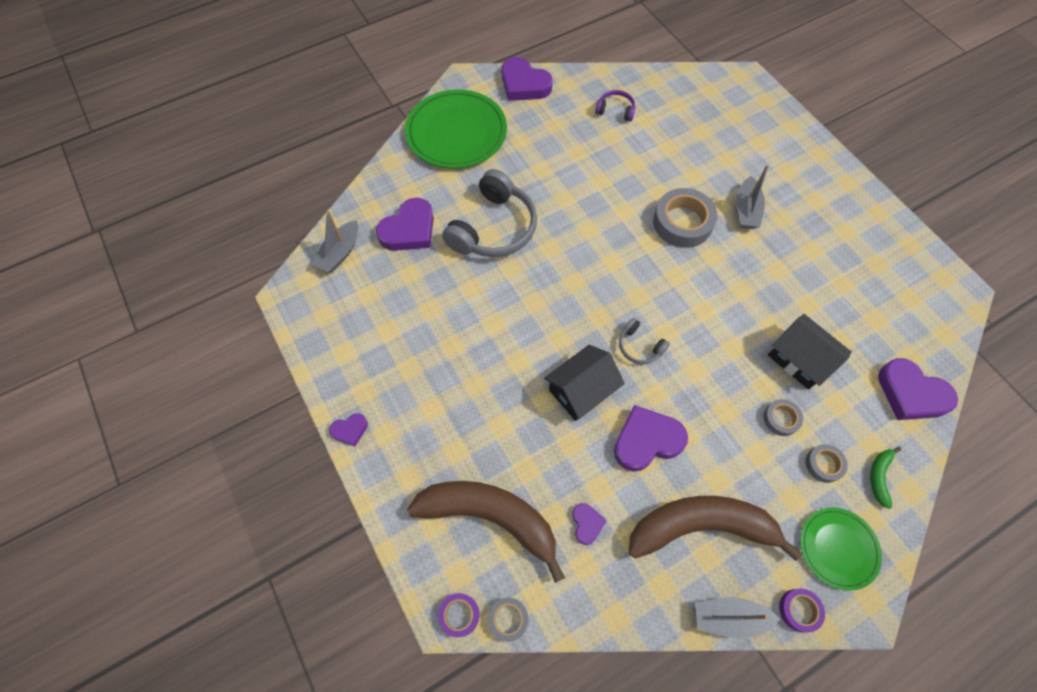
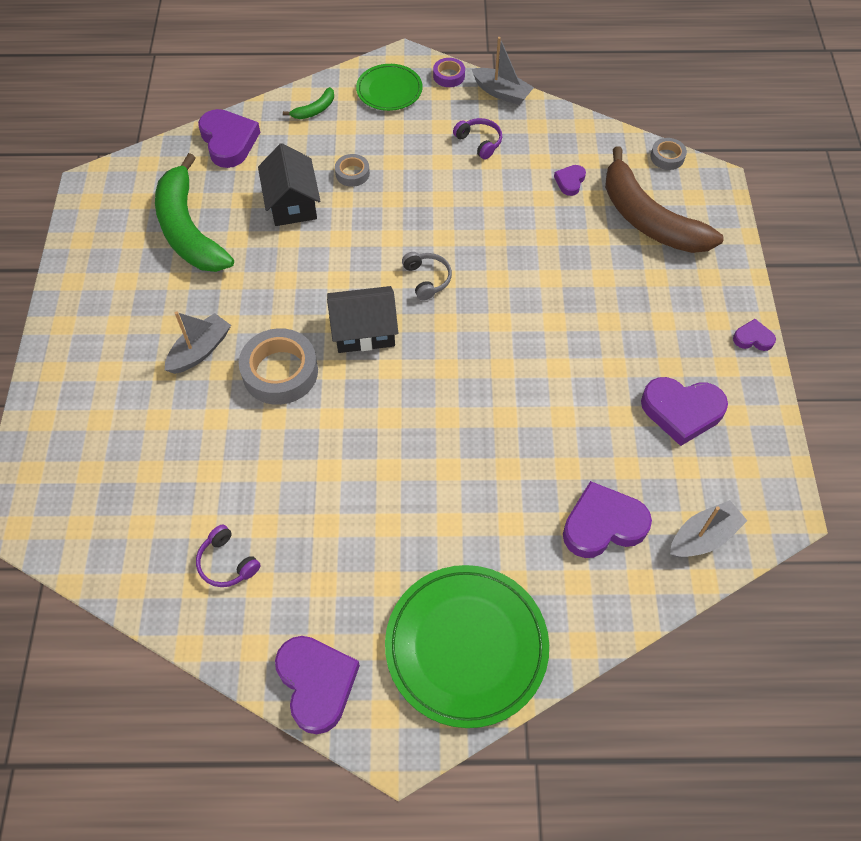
camera: 150 degrees left, 5 degrees down
(459, 615) = (704, 174): purple tape -> none
(493, 228) = (498, 474): grey headphones -> none
(581, 390) = (509, 270): black house -> black house (364, 331)
(646, 441) = (479, 209): purple heart -> purple heart (681, 411)
(701, 526) = (479, 142): brown banana -> purple headphones
(823, 464) = (349, 134): grey tape -> none
(849, 292) = (188, 229): none -> green banana

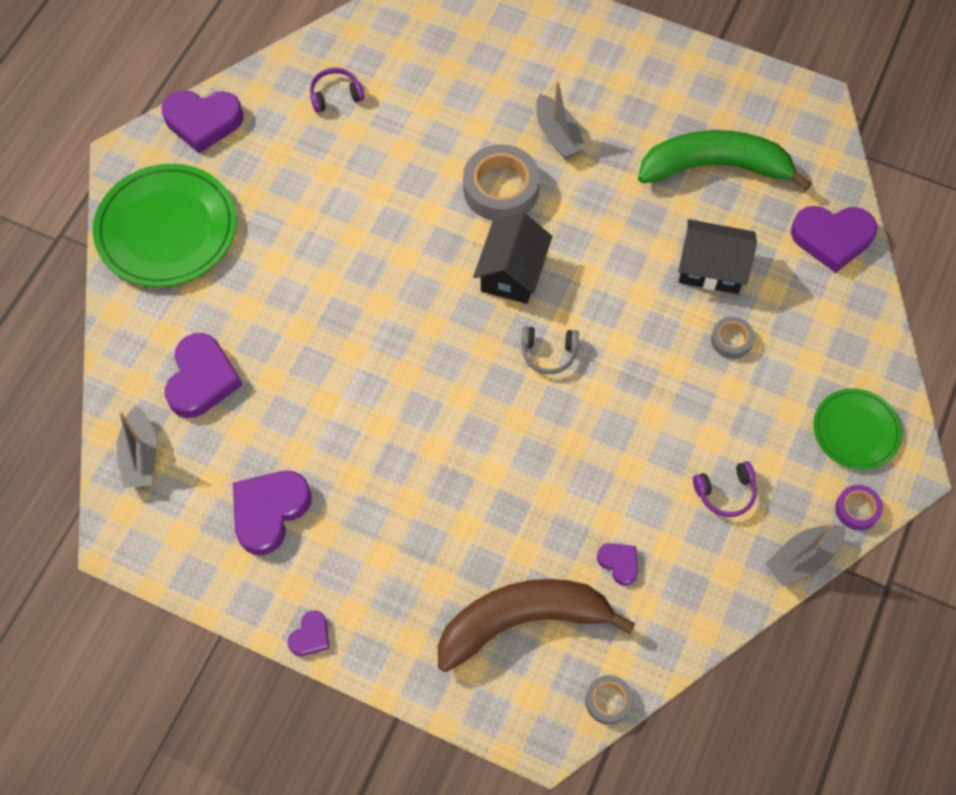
camera: 115 degrees right, 5 degrees up
(314, 110) = (851, 339): green banana -> none

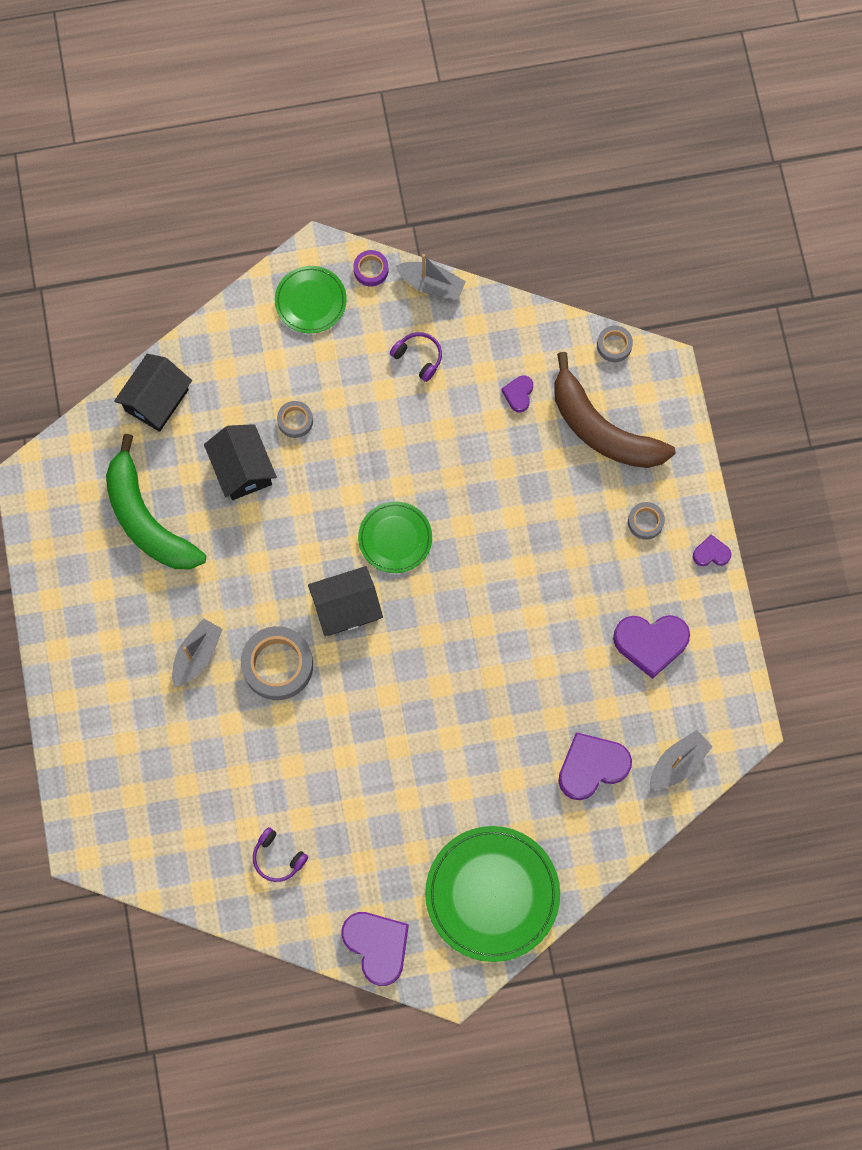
camera: 125 degrees left, 10 degrees up
(392, 594) = (645, 522): none -> grey tape
(548, 353) = (395, 538): grey headphones -> green plate
(832, 238) = (156, 400): purple heart -> black house

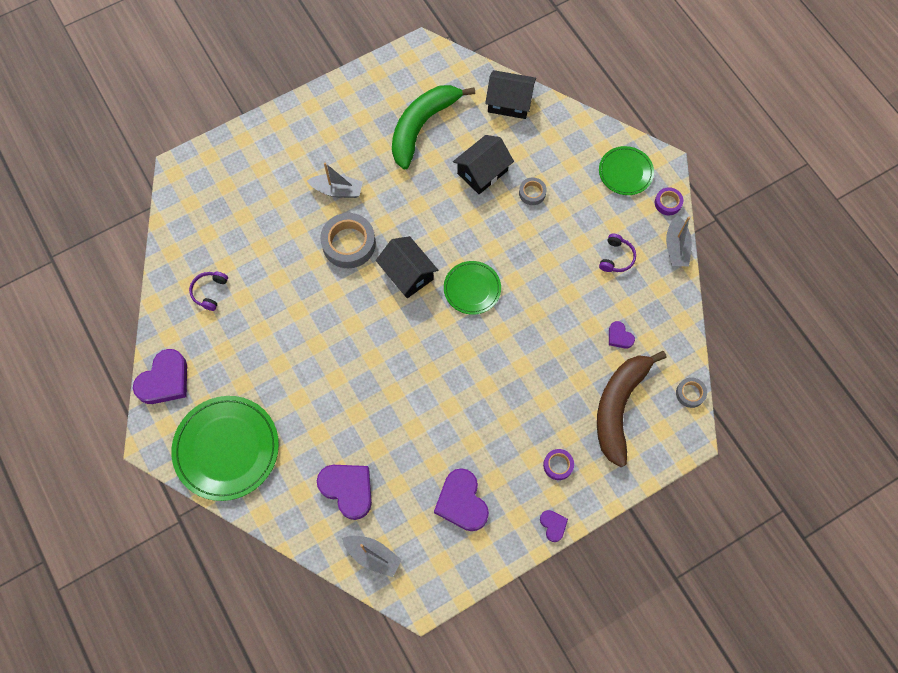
camera: 70 degrees right, 5 degrees down
(518, 394) = (619, 337): purple heart -> purple heart turned 120 degrees counterclockwise
(645, 522) = (558, 465): grey tape -> purple tape

